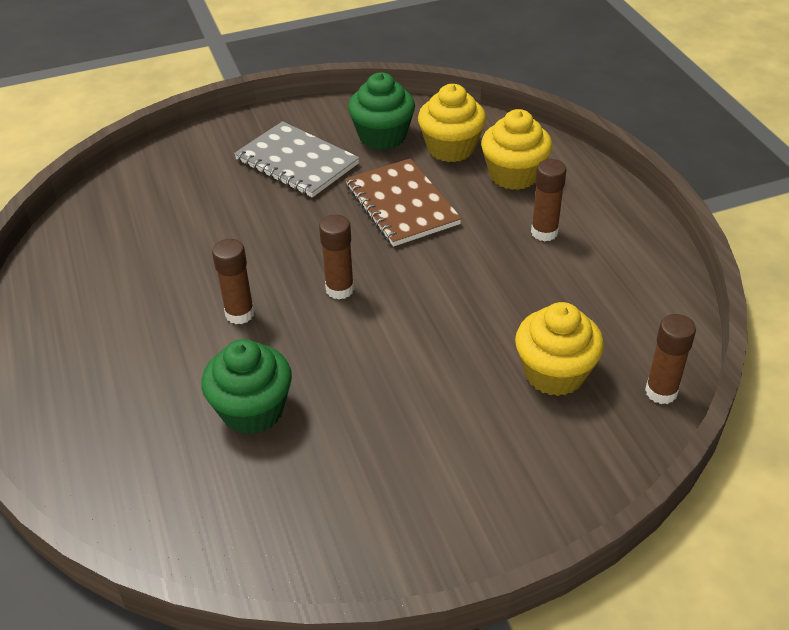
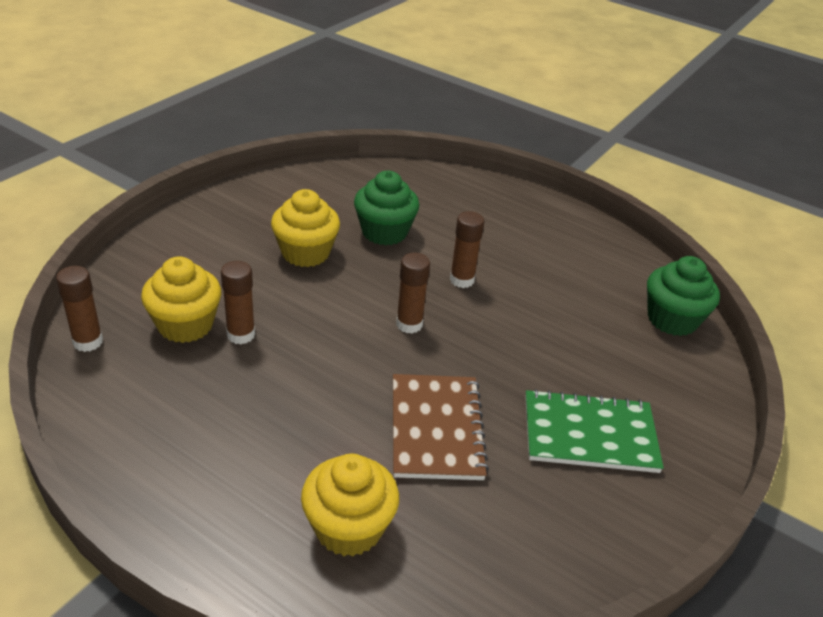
camera: 140 degrees right, 5 degrees down
(297, 162) = (589, 434): grey notebook -> green notebook
(382, 136) = (547, 516): green cupcake -> green cupcake (672, 319)
(402, 204) = (436, 428): brown notebook -> brown notebook turned 60 degrees clockwise
(451, 148) = (454, 536): yellow cupcake -> yellow cupcake (305, 253)
(544, 232) = (266, 458): brown glue stick -> brown glue stick (241, 335)

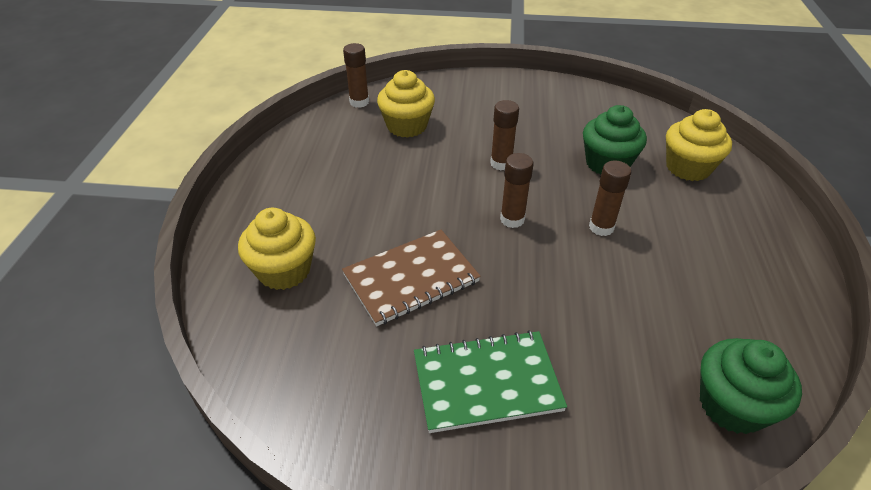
camera: 65 degrees right, 5 degrees up
(241, 335) = (419, 150): brown glue stick -> brown glue stick (501, 163)
(305, 253) = (533, 139): yellow cupcake -> yellow cupcake (688, 168)
(589, 434) = (486, 383): green notebook -> green notebook turned 75 degrees counterclockwise

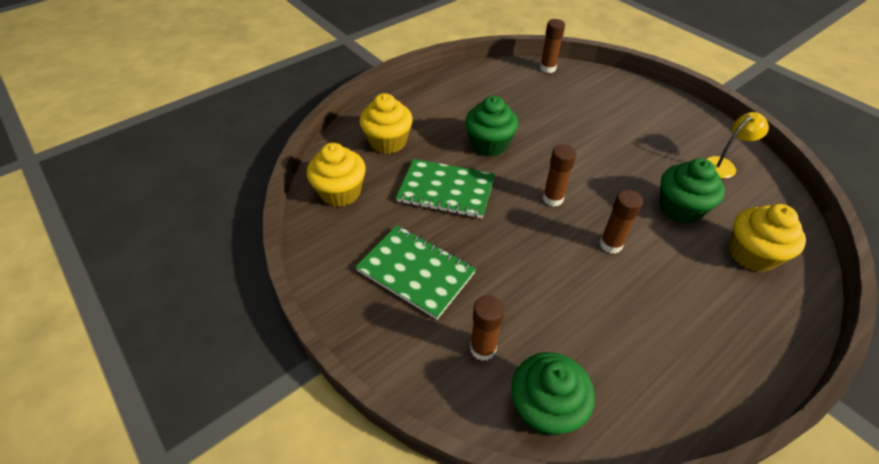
camera: 45 degrees right, 5 degrees up
(395, 206) = (489, 144): none -> green cupcake
(407, 126) = (560, 100): yellow cupcake -> yellow cupcake (341, 192)
(411, 278) = (446, 190): brown notebook -> green notebook
(501, 163) = (594, 160): brown glue stick -> brown glue stick (483, 348)
(591, 111) = (723, 165): none -> yellow lamp

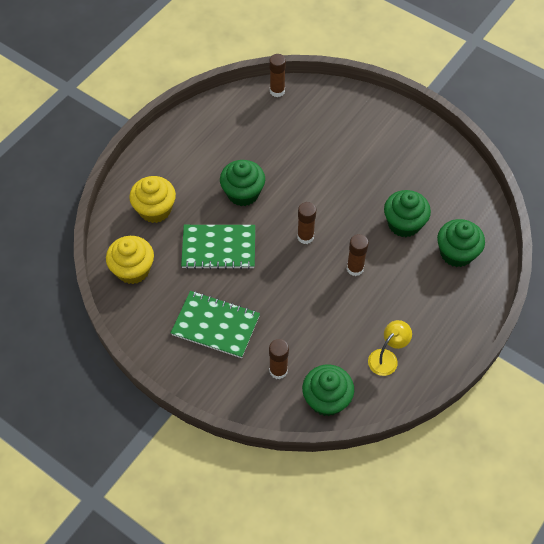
camera: 15 degrees left, 10 degrees up
(723, 165) = (436, 173): yellow lamp -> yellow lamp (387, 358)
(751, 254) = (456, 253): yellow cupcake -> green cupcake

